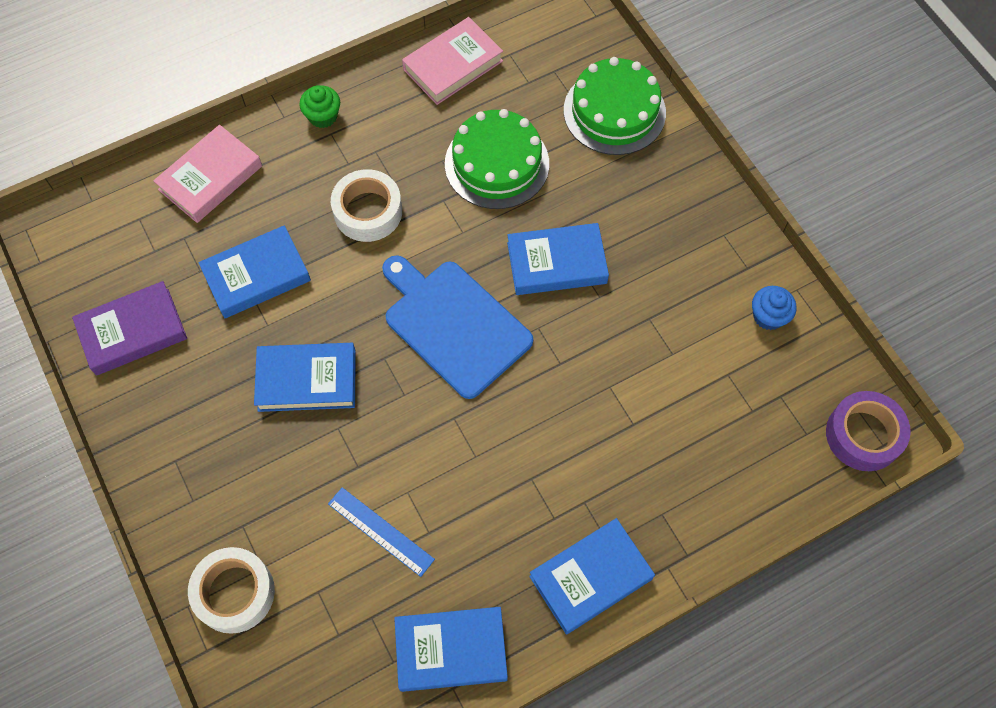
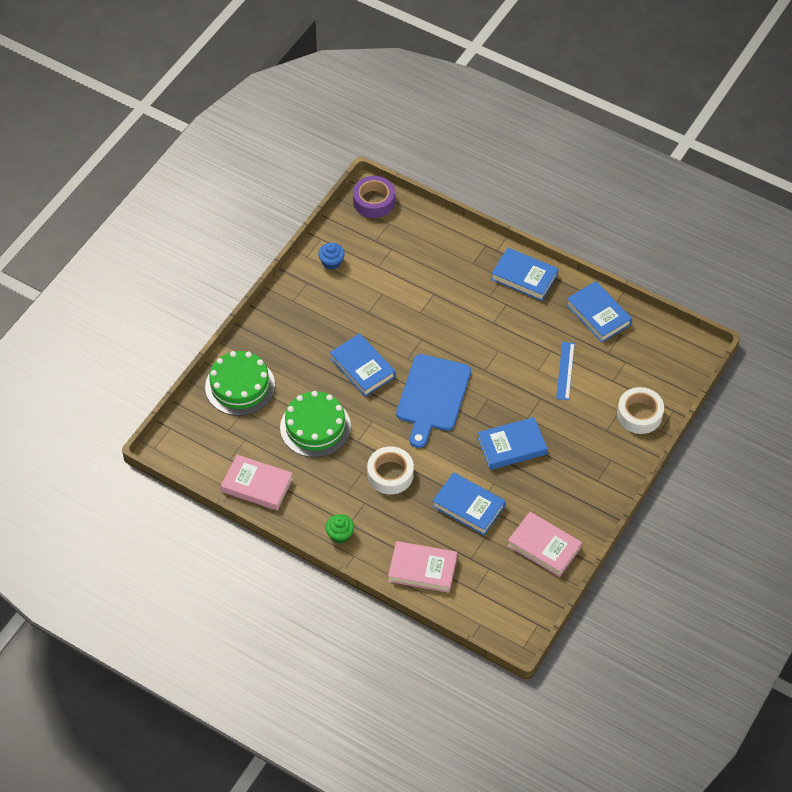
camera: 120 degrees left, 10 degrees down
(132, 331) = (544, 547): purple book -> pink book
(307, 380) = (511, 446): blue book -> blue book turned 75 degrees counterclockwise

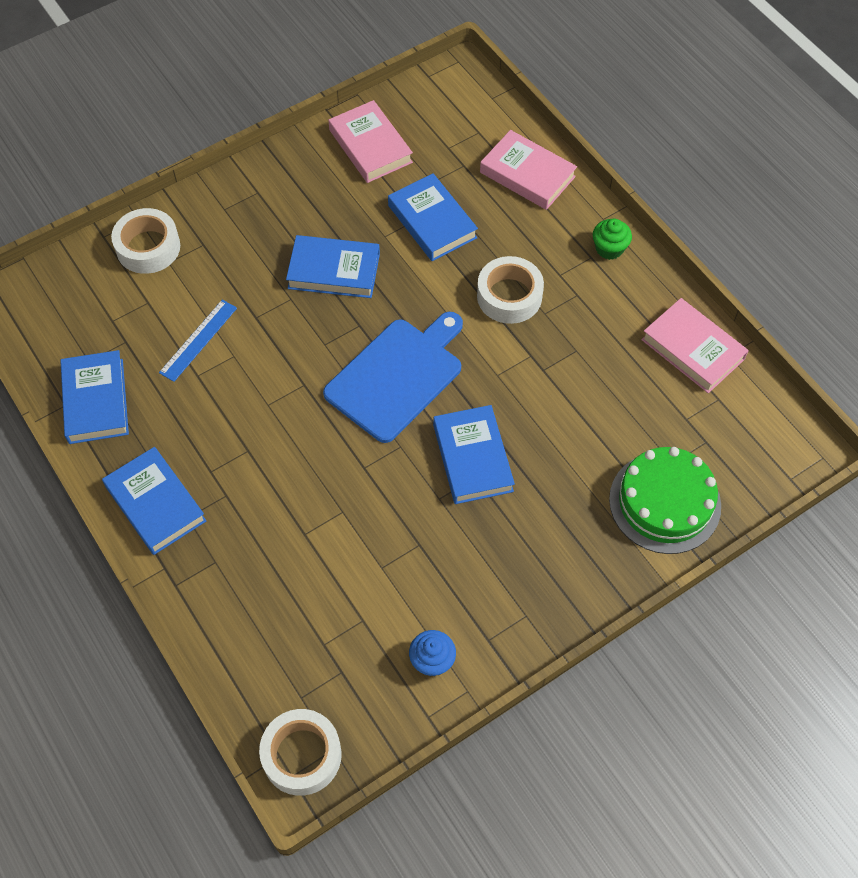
camera: 155 degrees left, 5 degrees up
(315, 427) = (580, 397): green cake -> none
(374, 201) = (302, 755): purple tape -> white tape

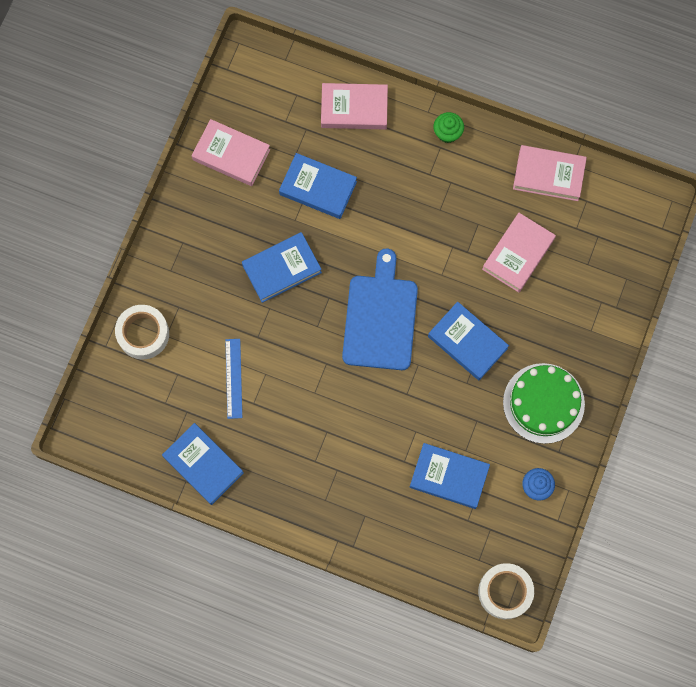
camera: 35 degrees left, 15 degrees up
(156, 504) = (299, 505): blue book -> blue book (449, 476)
(509, 296) = (409, 212): white tape -> none
(598, 405) = (518, 254): none -> pink book
(664, 502) = (600, 294): green cake -> green cake (543, 403)

